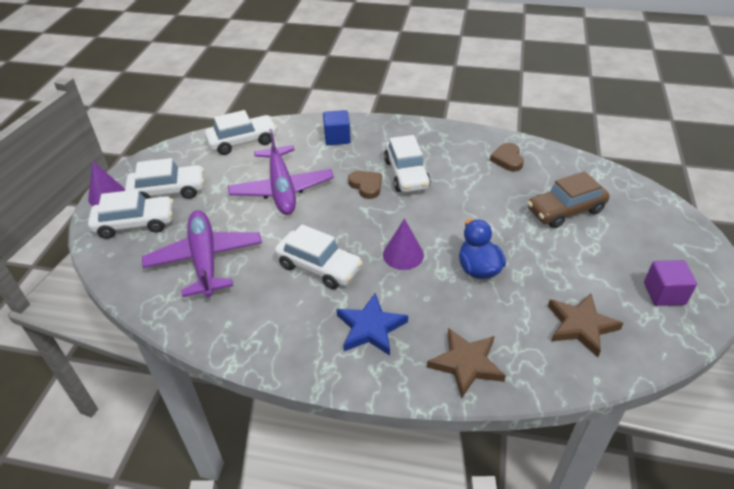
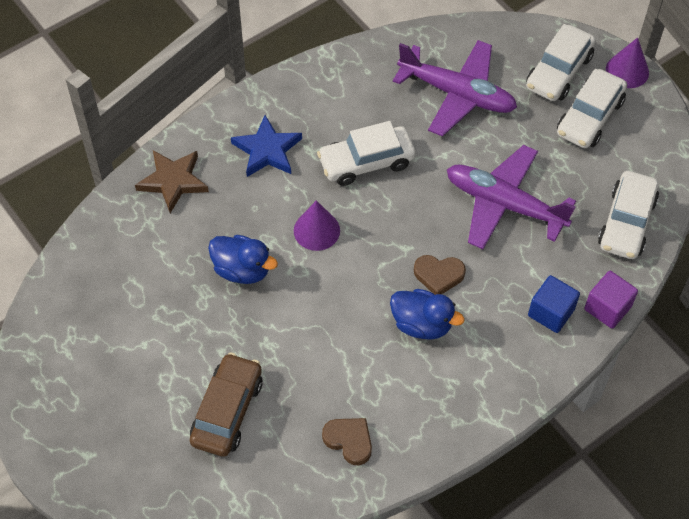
camera: 130 degrees right, 15 degrees up
(406, 174) = (422, 324): white car -> blue duck
(581, 326) = (116, 283): brown star -> none
(664, 293) = (70, 377): purple cube -> purple cube (607, 308)

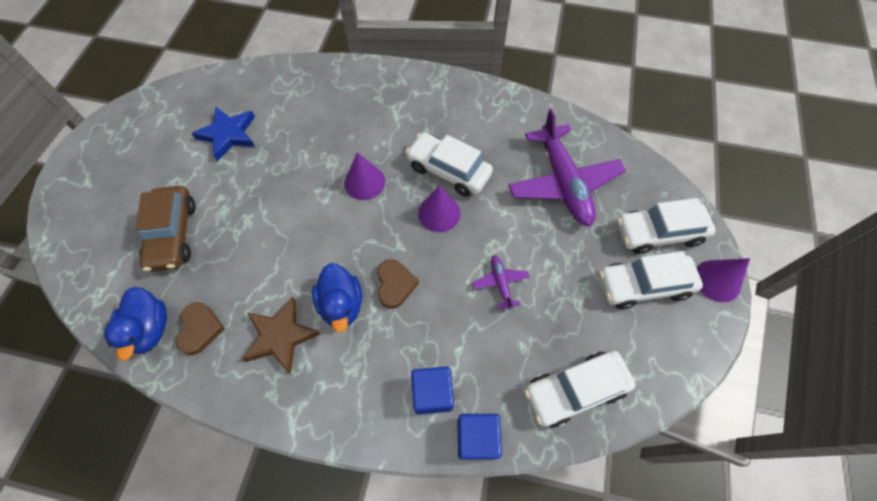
camera: 50 degrees right, 5 degrees up
(173, 181) = (332, 83): brown star -> brown star (281, 336)
(227, 411) = (173, 234): brown car -> brown car turned 105 degrees clockwise
(242, 270) = (295, 164): blue duck -> blue duck (150, 329)
(267, 150) = (402, 111): blue star -> blue star (228, 134)
(401, 199) = (439, 213): none -> purple cone
(438, 275) = (395, 284): brown heart -> brown heart turned 150 degrees counterclockwise
(504, 204) = (500, 283): purple plane -> purple plane, size x0.44
(607, 308) = (477, 438): purple cube -> blue cube

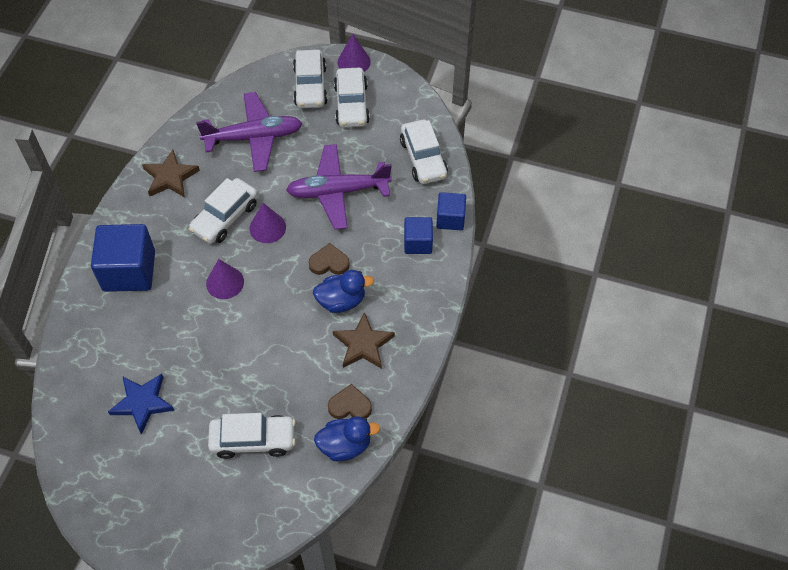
camera: 85 degrees left, 5 degrees down
(173, 234) = (253, 440): brown car -> white car
(376, 100) = (129, 271): none -> blue cube
(494, 115) = (170, 177): none -> brown star
(500, 283) = (337, 192): purple plane -> purple plane, size x2.26

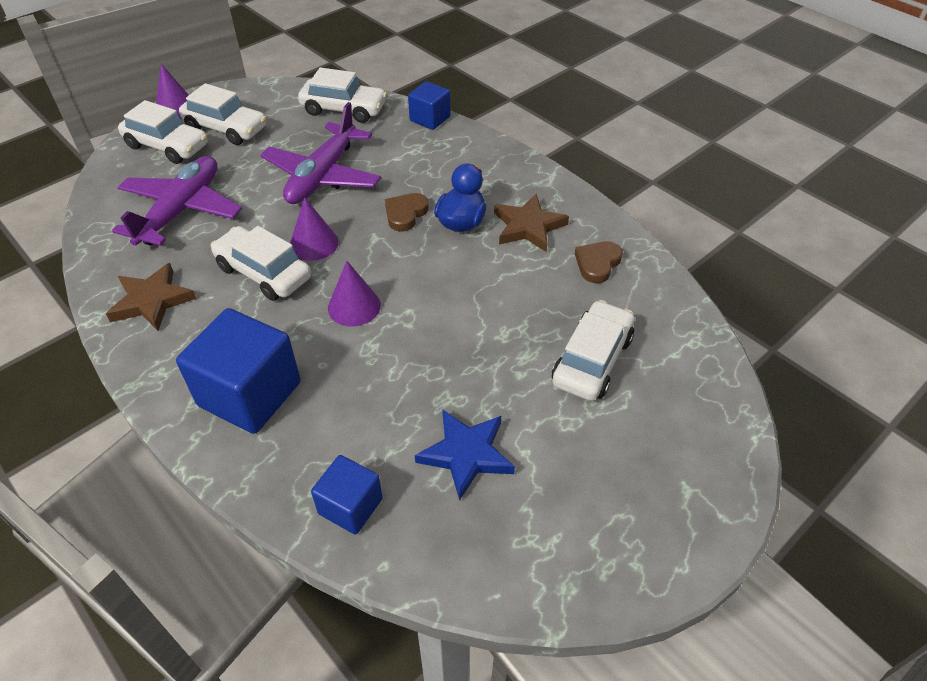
camera: 60 degrees left, 10 degrees down
(225, 217) = (263, 273): white car -> white car turned 150 degrees clockwise
(345, 445) = (645, 285): blue duck -> none
(418, 243) = (438, 147): blue cube -> blue cube (350, 506)

